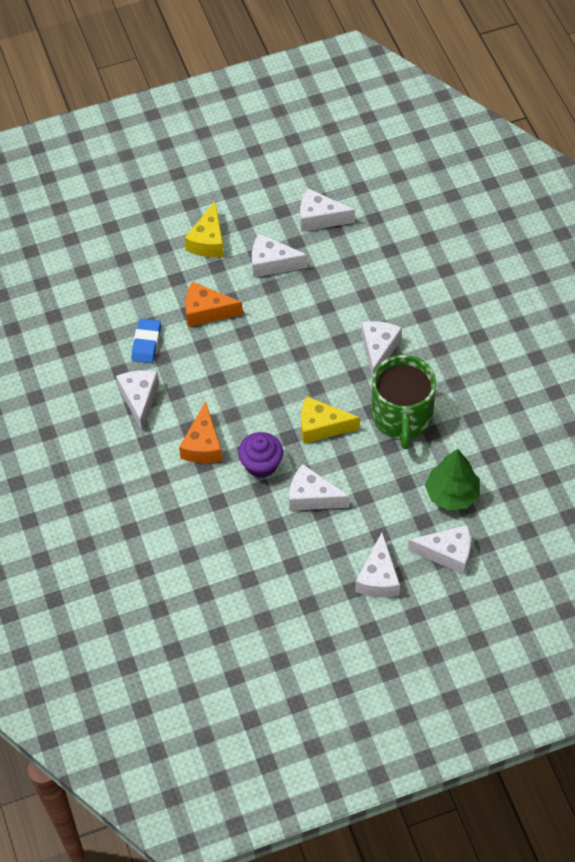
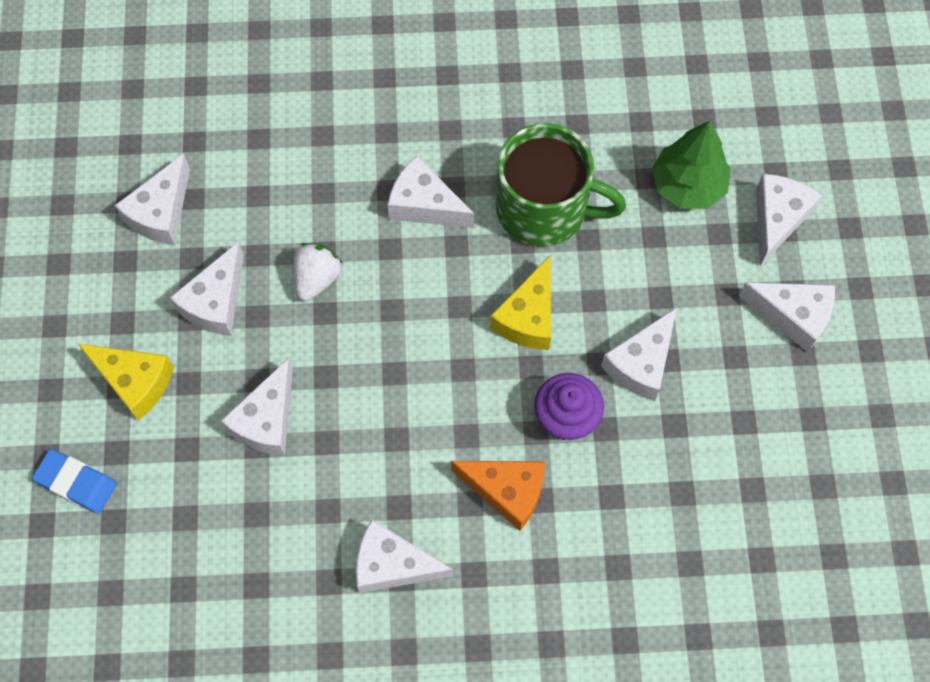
camera: 75 degrees left, 10 degrees up
(146, 343) = (292, 527): blue eraser -> blue eraser (76, 483)
(206, 311) = (266, 420): orange cheese -> white cheese
(306, 309) = (317, 278): none -> white strawberry

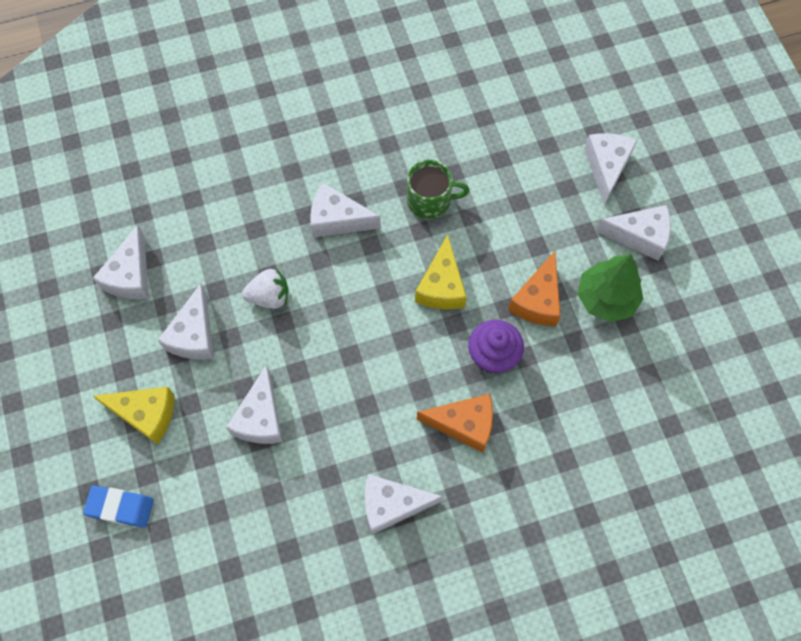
camera: 15 degrees left, 0 degrees up
(317, 278) = (269, 297): white strawberry -> white strawberry turned 75 degrees clockwise
(544, 208) = (430, 200): green mug -> green mug, size x0.61
(641, 363) = (537, 300): white cheese -> orange cheese
(687, 185) = (533, 157): green tree -> green tree (606, 298)

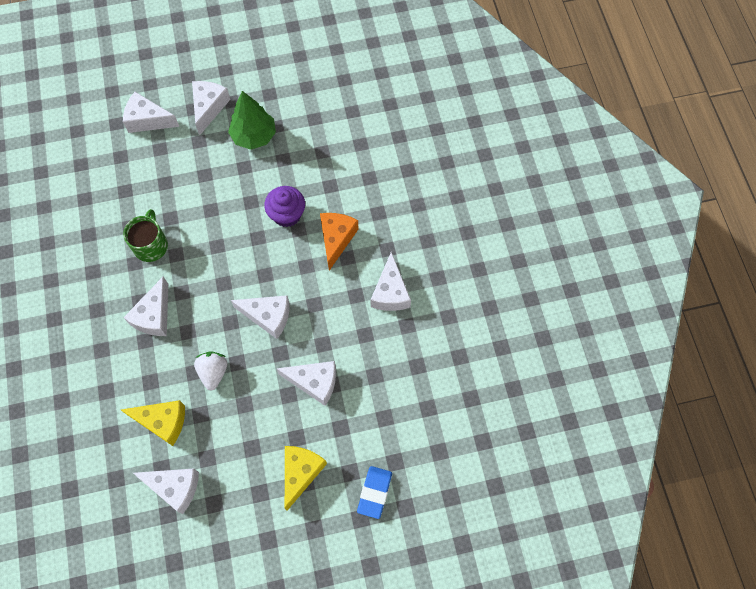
camera: 85 degrees left, 0 degrees up
(194, 335) = (238, 433): white cheese -> white cheese (268, 316)
(441, 286) = (226, 244): yellow cheese -> yellow cheese (162, 422)
(537, 300) = (248, 180): orange cheese -> none

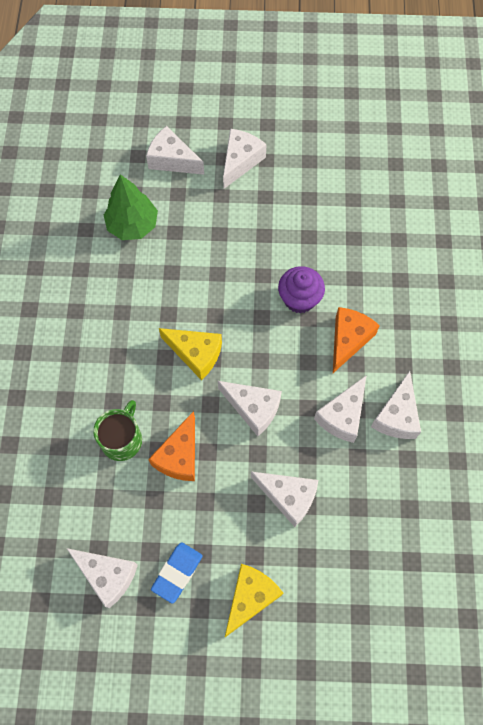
camera: 15 degrees right, 0 degrees up
(151, 245) = (144, 297): green mug -> green mug (122, 439)
(154, 316) = (129, 376): white cheese -> white cheese (342, 416)
(162, 422) = (111, 497): yellow cheese -> yellow cheese (196, 354)
(213, 372) = (179, 456): white strawberry -> orange cheese
(254, 136) = (282, 203): green tree -> green tree (132, 225)
(374, 492) = (329, 644): blue eraser -> blue eraser (177, 573)

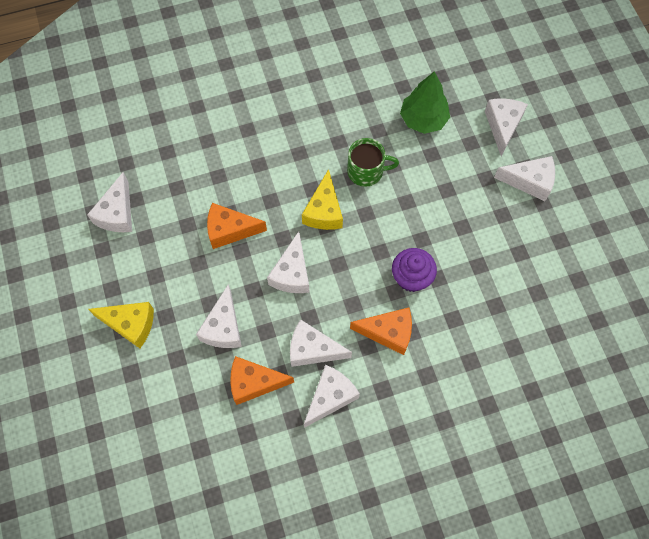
camera: 70 degrees right, 0 degrees up
(122, 439) = (229, 183): green mug -> green mug (366, 171)
(177, 573) = (134, 262): blue eraser -> none
(359, 484) = (254, 383): none -> orange cheese
(396, 415) = (330, 397): white cheese -> white cheese turned 135 degrees clockwise

